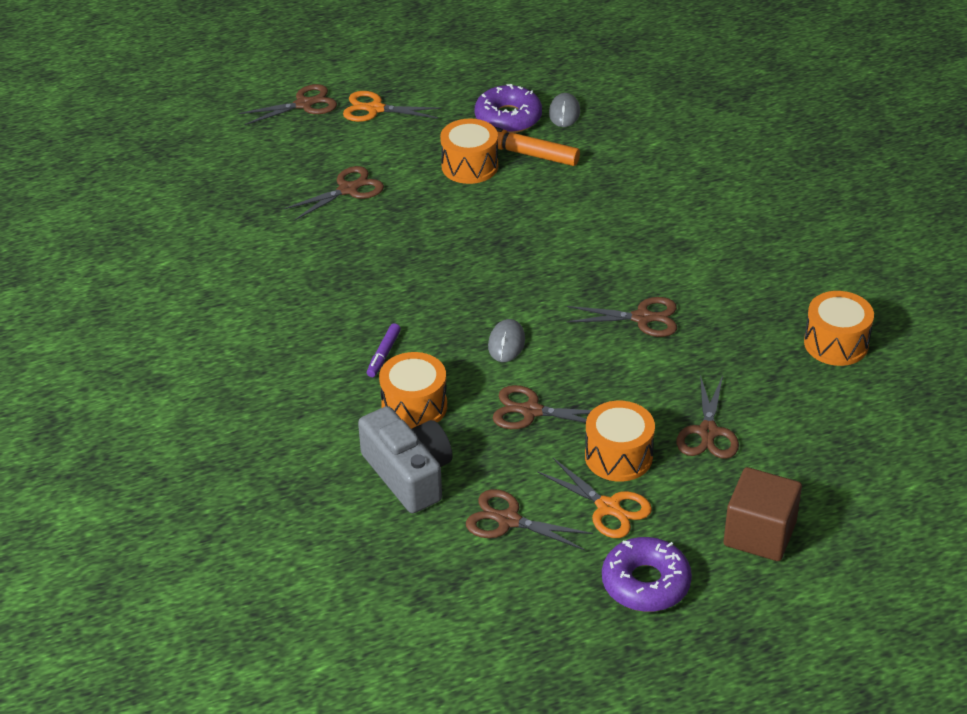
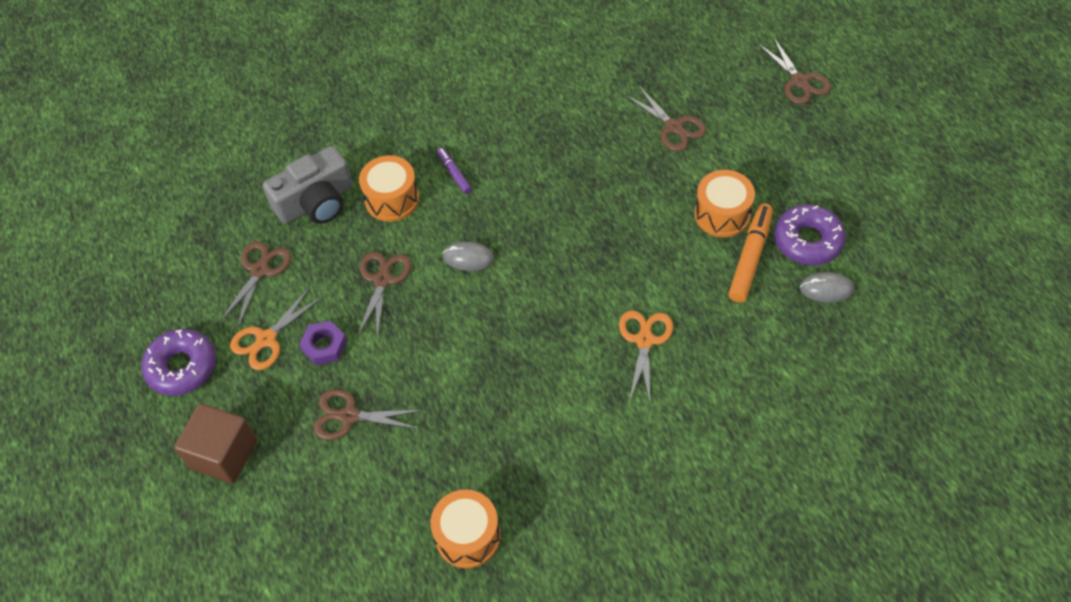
camera: 90 degrees right, 15 degrees up
(375, 109) = (802, 134): orange scissors -> orange scissors (644, 340)
(383, 354) = (454, 173): purple marker -> purple marker turned 45 degrees clockwise
(618, 456) = (324, 346): orange drum -> purple nut
(642, 318) = (503, 363): brown scissors -> none

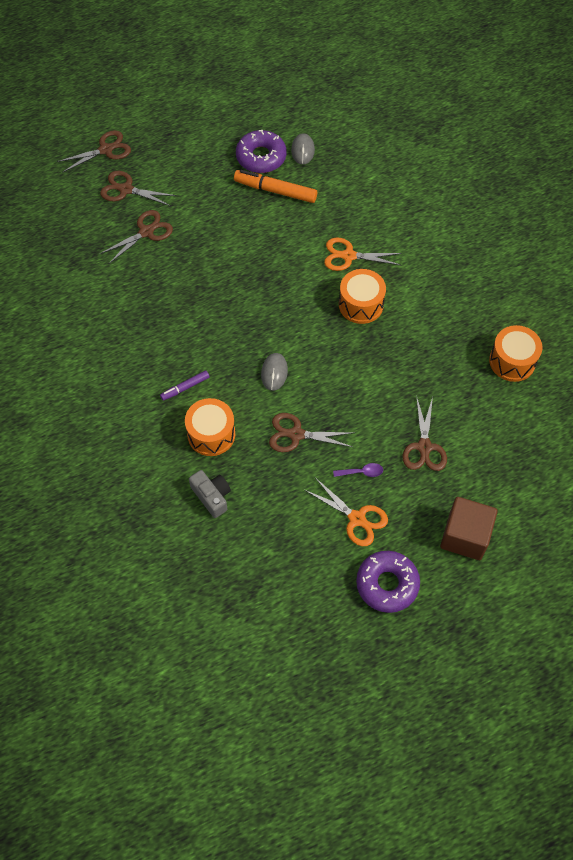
camera: 95 degrees left, 5 degrees up
(260, 270) = (286, 534): brown scissors -> brown scissors (126, 189)
(316, 202) = (212, 496): grey camera -> grey camera, size x0.60
(324, 346) = (361, 472): purple nut -> purple spoon
(722, 214) = (235, 205): orange drum -> orange drum (361, 304)

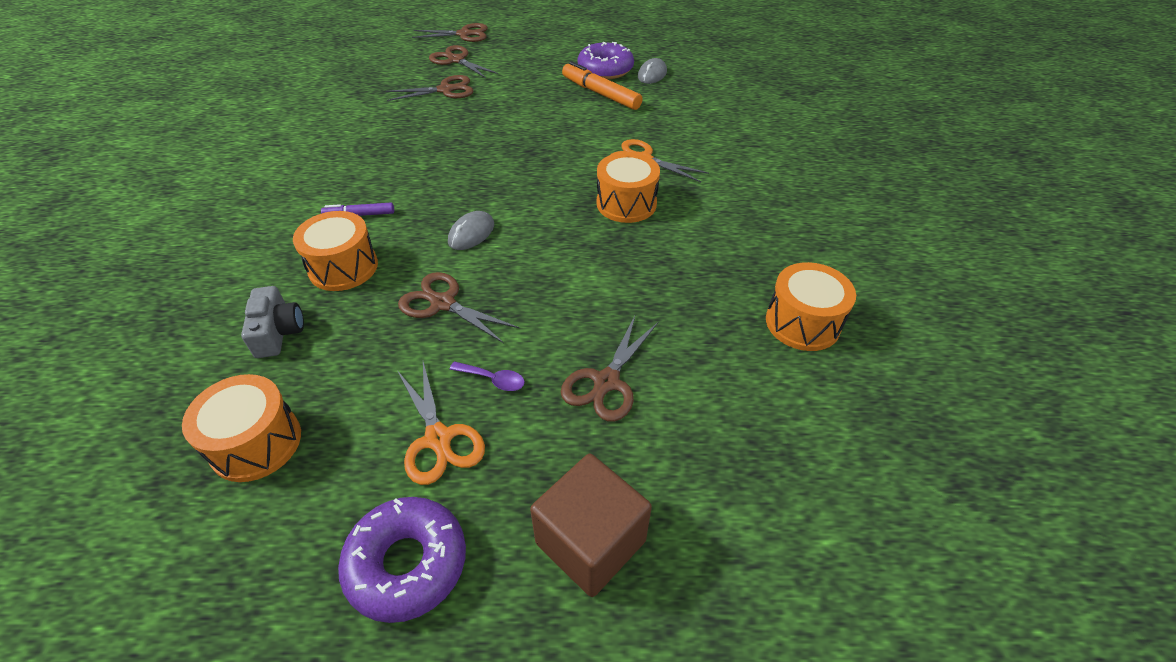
camera: 25 degrees right, 15 degrees down
(261, 564) = (256, 443): none -> orange drum

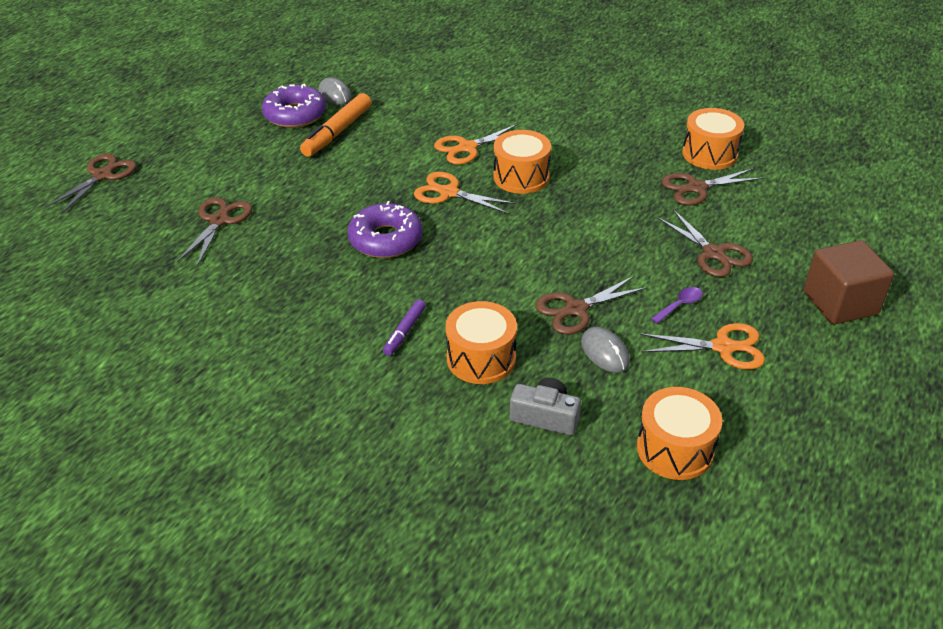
camera: 60 degrees left, 5 degrees down
(407, 563) = (823, 387): purple donut -> purple donut (386, 239)
(456, 60) = (159, 197): brown scissors -> brown scissors (696, 188)
(471, 233) = (493, 269): grey mouse -> grey mouse (605, 352)
(565, 173) = (448, 193): none -> orange scissors
(600, 94) = (337, 132): orange marker -> orange marker turned 45 degrees counterclockwise

